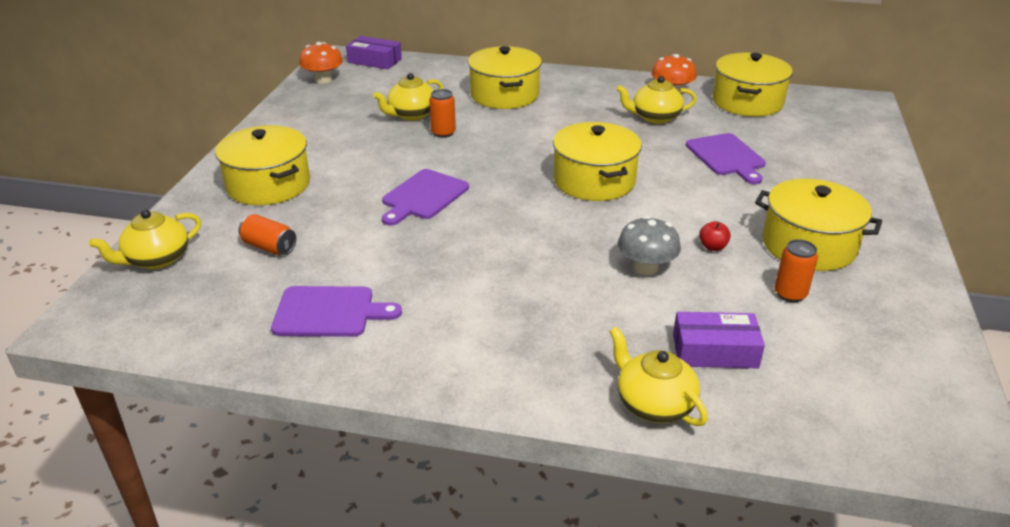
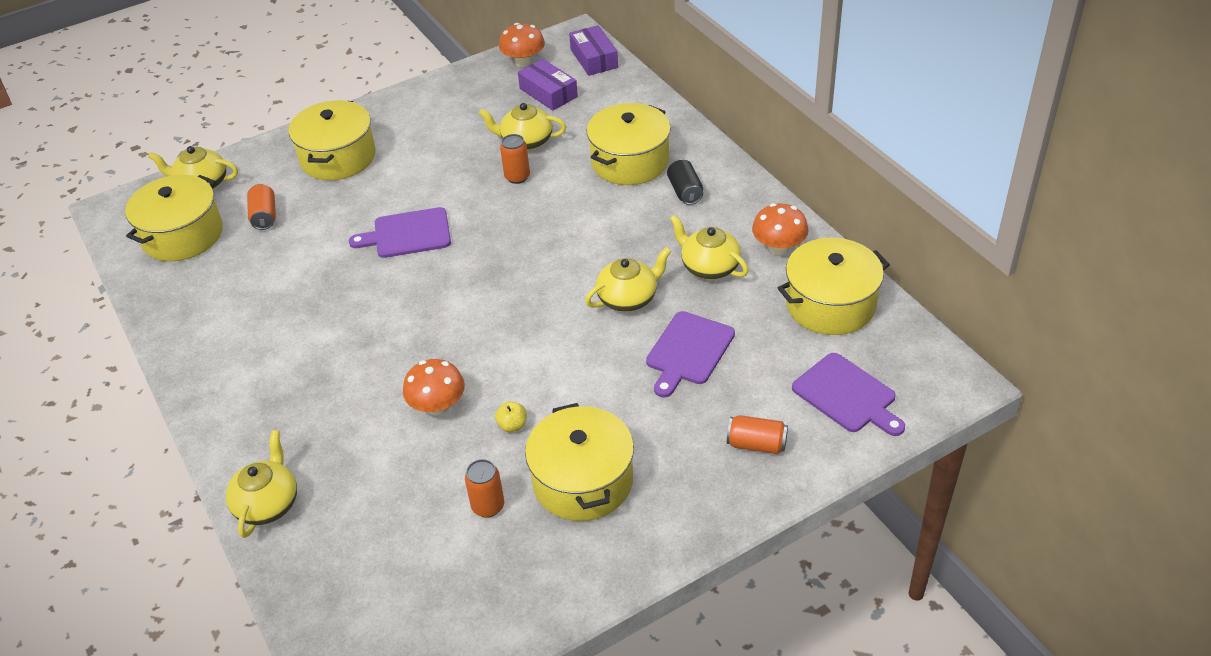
camera: 50 degrees right, 10 degrees up
(329, 312) = (221, 294): purple cutting board -> purple cutting board (847, 395)
(568, 93) = (685, 191): none -> black can
(594, 181) = (541, 301): yellow pot -> yellow pot (182, 235)
(642, 152) = (628, 298): none -> yellow teapot
(646, 268) = (437, 406): grey mushroom -> orange mushroom
(712, 247) = (512, 425): red apple -> yellow apple
(715, 351) = (362, 502): purple box -> purple box (548, 93)
(846, 174) = (756, 444): none -> orange can

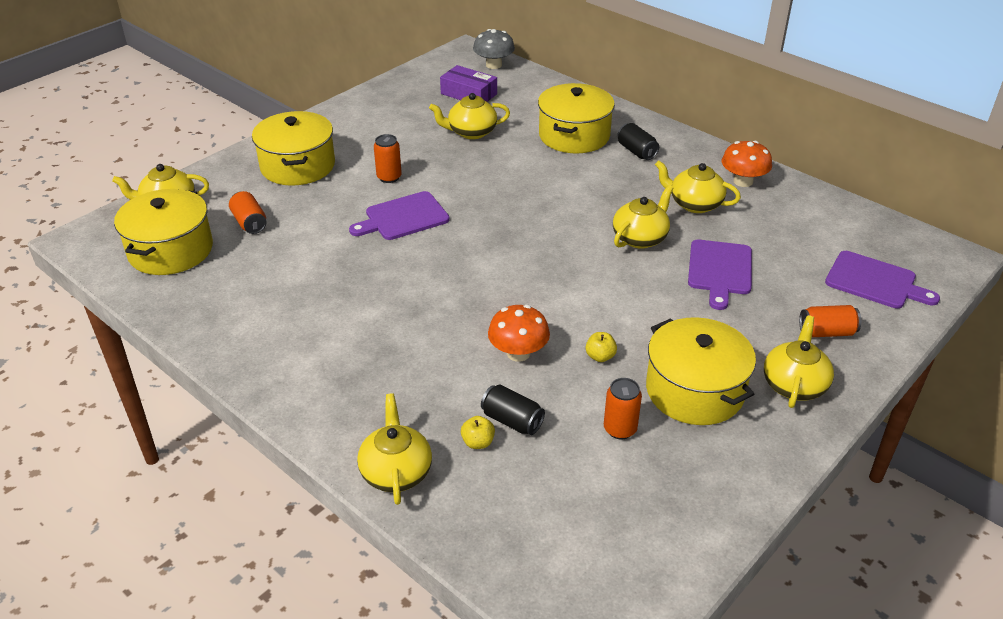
camera: 20 degrees left, 5 degrees down
(352, 491) = (478, 442): none -> yellow apple
(394, 476) = (512, 421): none -> black can
(517, 177) = (480, 159): orange can -> orange can (389, 177)
(523, 61) = (432, 74): orange mushroom -> none
(594, 58) = (493, 65): purple box -> grey mushroom
(685, 496) = (794, 385): none -> yellow teapot
(830, 304) = (814, 216): yellow pot -> none

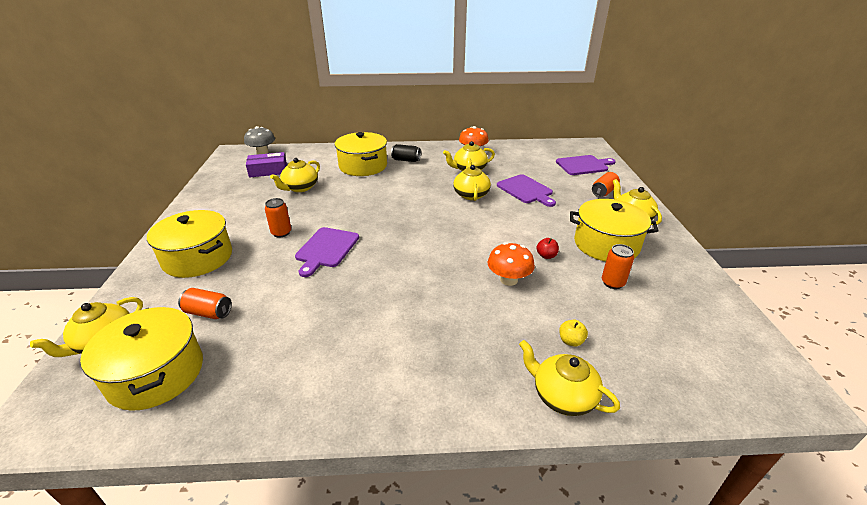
camera: 45 degrees left, 5 degrees down
(512, 421) = (565, 316): black can -> none
(600, 356) = (546, 256): yellow apple -> red apple

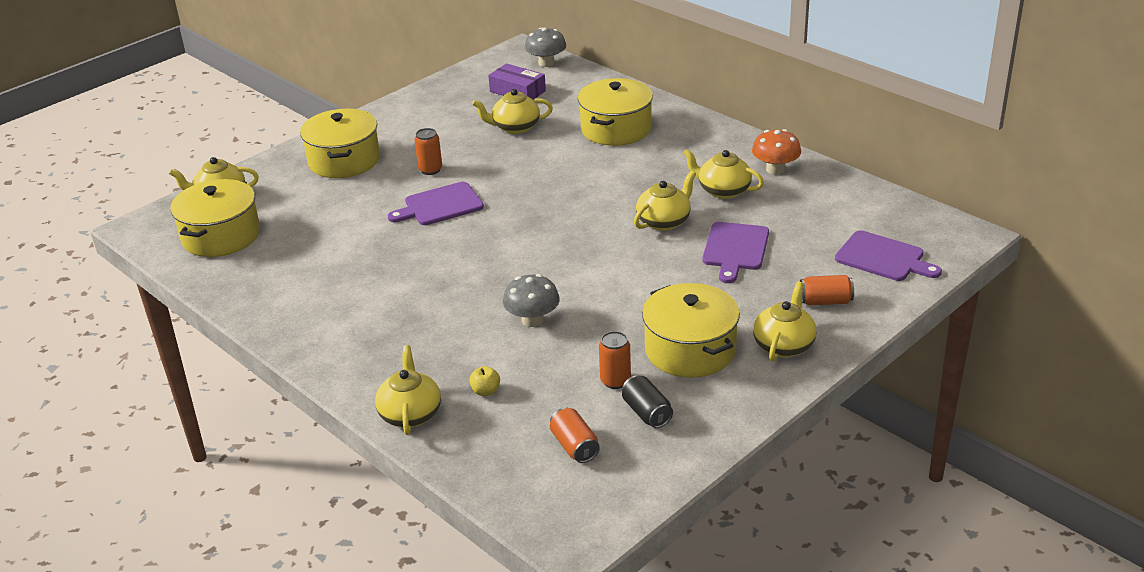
camera: 50 degrees right, 0 degrees up
(208, 313) = (295, 211): orange can -> orange can (574, 446)
(406, 160) = (675, 143): black can -> black can (646, 413)
(508, 280) = (532, 320): orange mushroom -> grey mushroom
(546, 256) = (607, 322): red apple -> none

